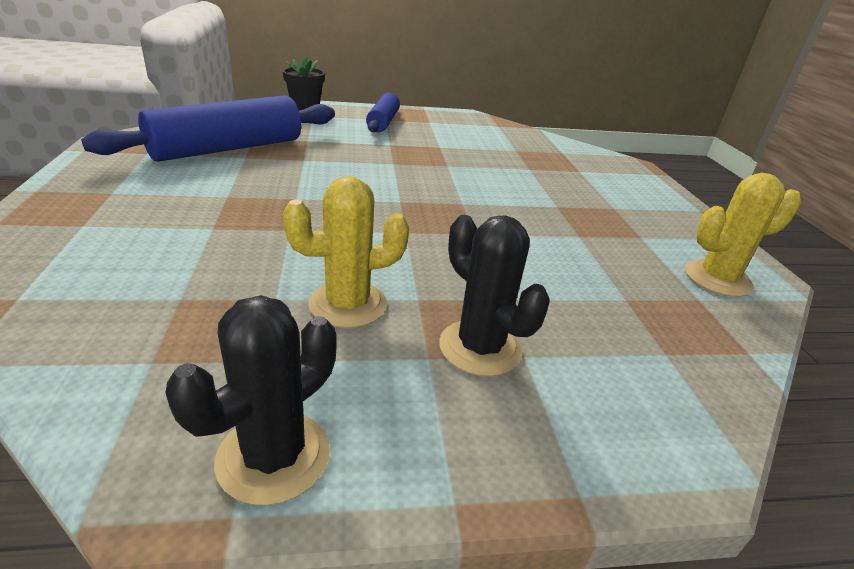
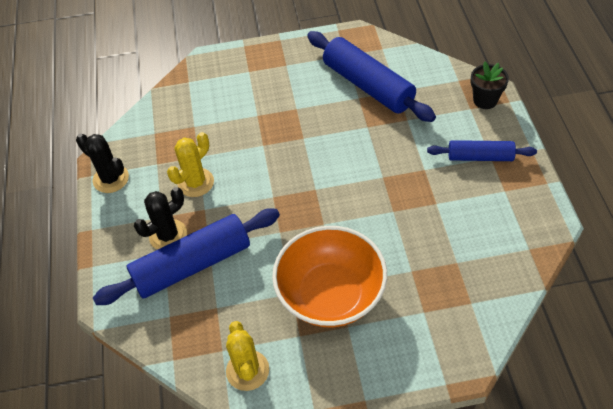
camera: 95 degrees right, 20 degrees up
(348, 304) = (195, 183): yellow cactus -> yellow cactus turned 60 degrees clockwise
(548, 319) = (192, 265): none -> blue rolling pin
(573, 211) = (331, 294): none -> orange bowl

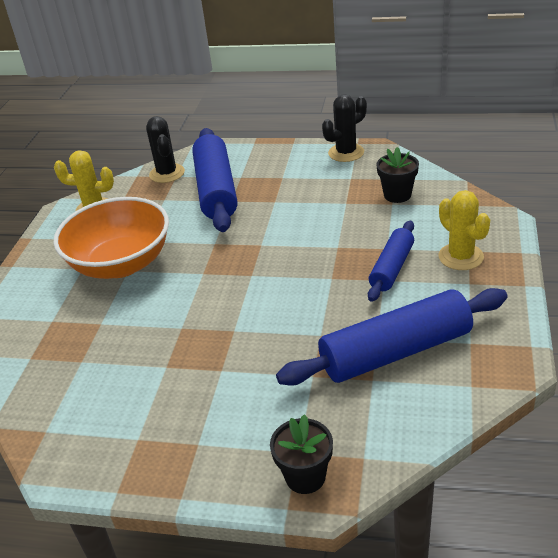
camera: 110 degrees right, 15 degrees down
(168, 235) = (258, 179): black cactus -> black cactus (167, 173)
(180, 125) = (397, 195): none -> black flower pot
(195, 183) = (311, 198): yellow cactus -> yellow cactus (461, 257)
(480, 157) = (205, 432): blue rolling pin -> blue rolling pin (392, 268)

